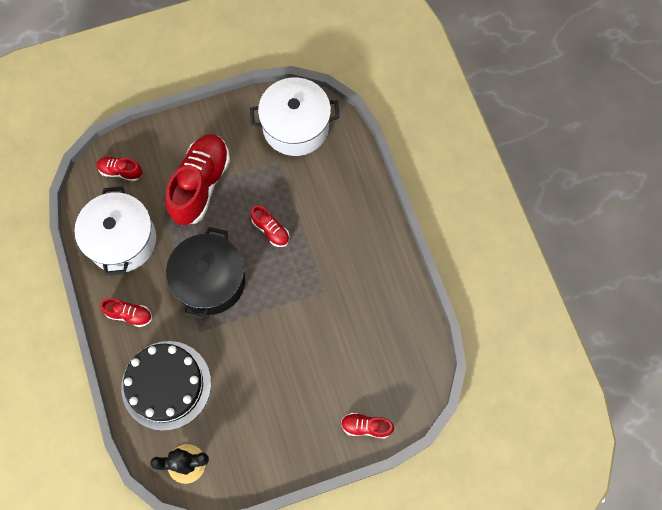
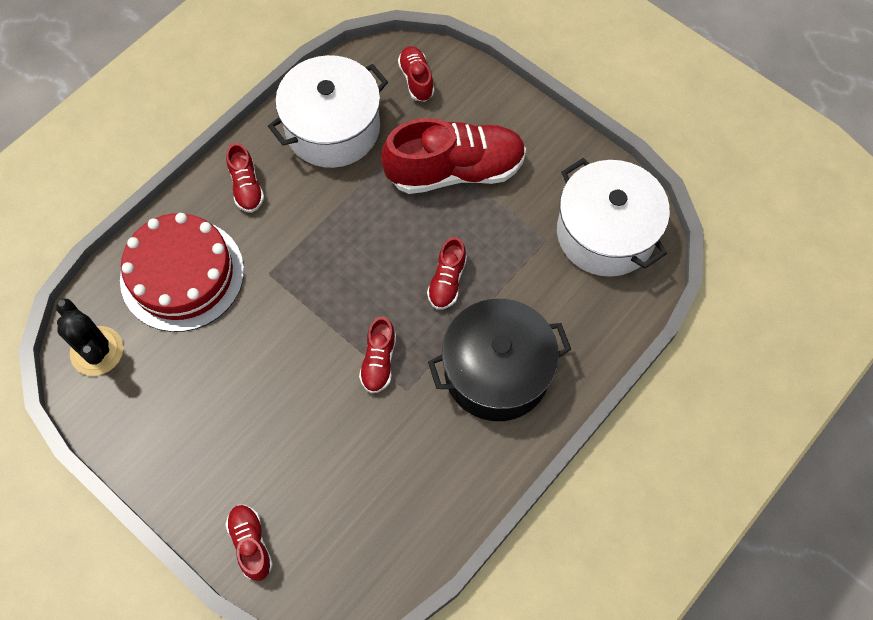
camera: 60 degrees right, 5 degrees down
(166, 385) = (182, 274): black cake -> red cake
(210, 281) = (339, 249): black pot -> black pot (496, 372)
(297, 296) = (379, 361): none -> red shoe

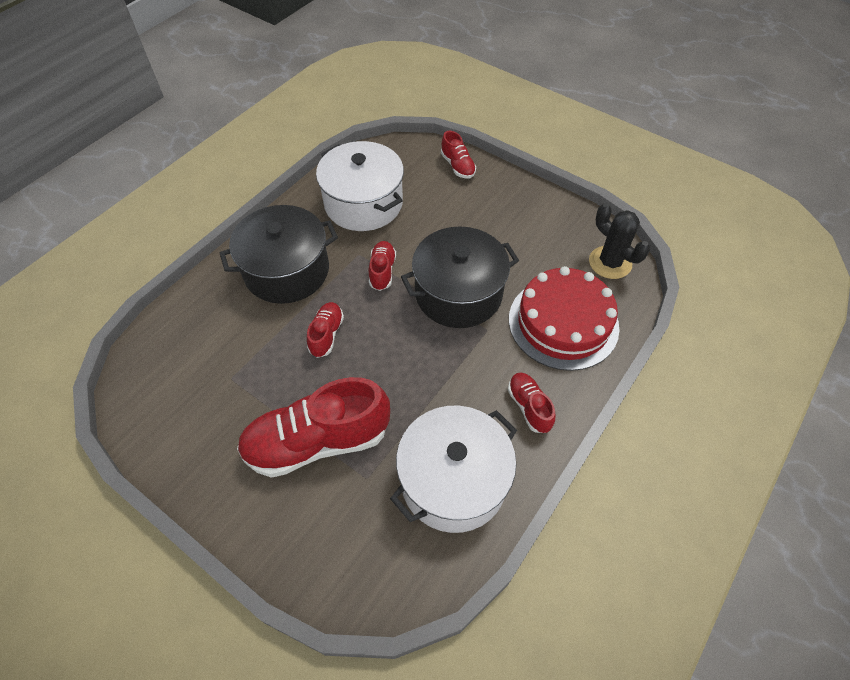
camera: 175 degrees right, 10 degrees down
(291, 322) = (458, 293): none -> black pot
(416, 79) = (363, 556): red shoe -> none
(605, 233) = (172, 388): white pot -> white pot (363, 203)

